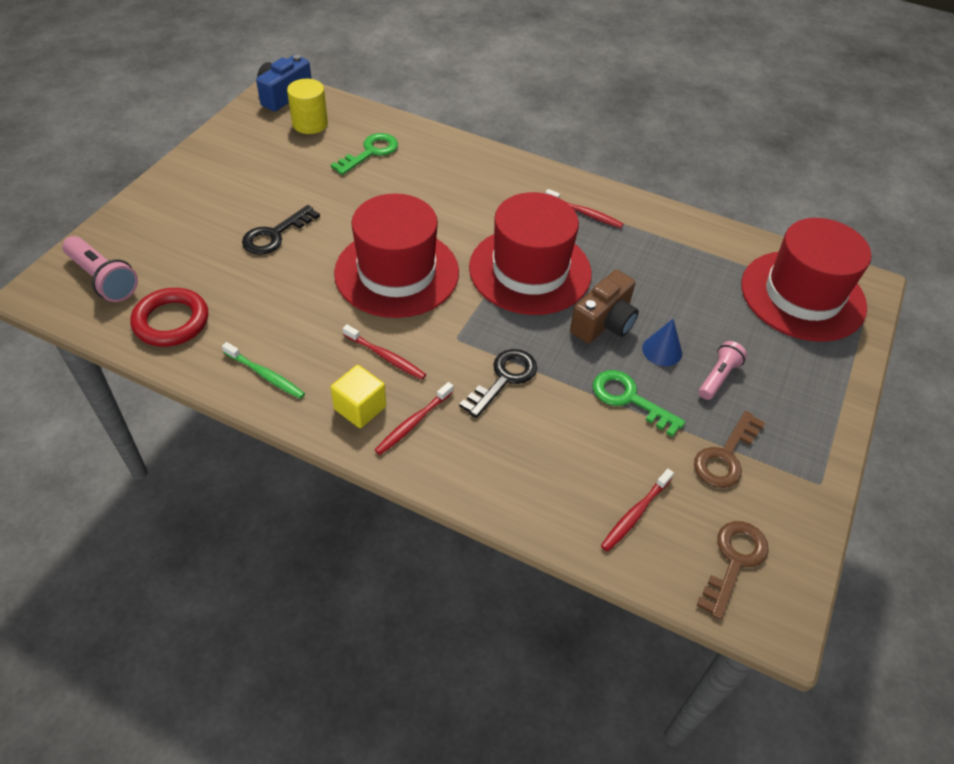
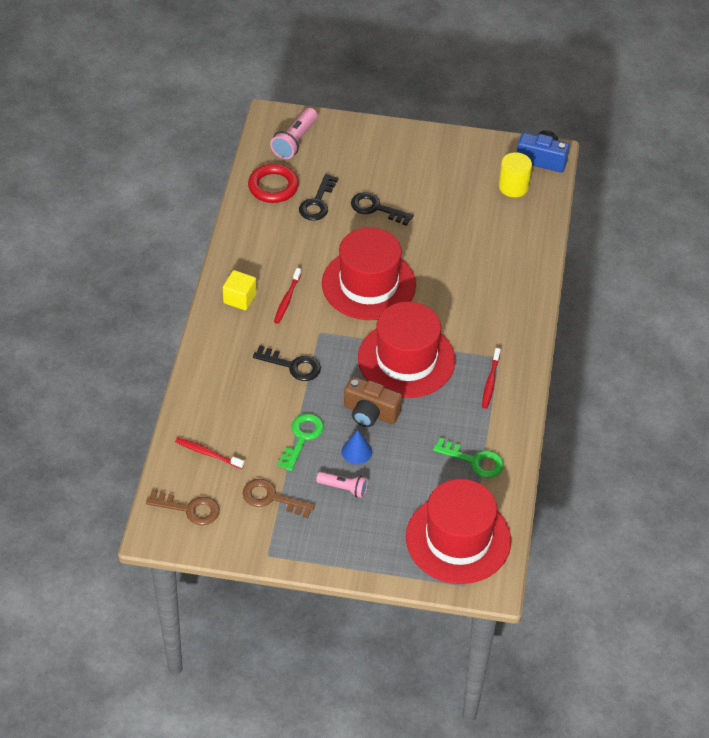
camera: 75 degrees right, 0 degrees up
(230, 284) = (317, 202): none -> black key
(265, 375) = (248, 246): green toothbrush -> none
(370, 152) = (497, 232): green key -> green key (474, 460)
(413, 423) = (238, 327): red toothbrush -> none

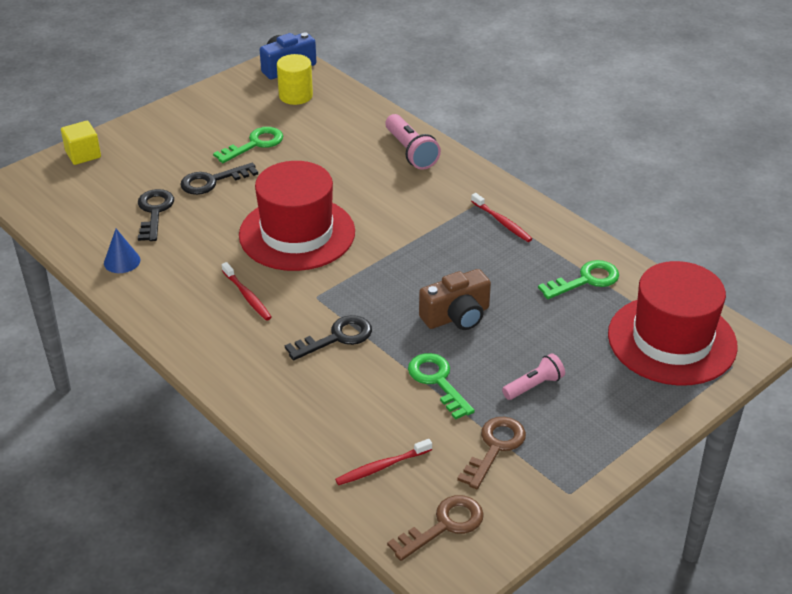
camera: 50 degrees left, 10 degrees down
(240, 298) = (203, 328): yellow cube -> yellow cube (83, 154)
(272, 498) = (495, 448): brown key -> brown key turned 150 degrees clockwise
(273, 186) = (93, 229): red ring -> none
(295, 141) = (59, 186): pink flashlight -> pink flashlight (410, 152)
(317, 202) = (154, 212): black key -> black key turned 150 degrees counterclockwise
(356, 451) = (495, 351): blue cone -> blue cone (122, 261)
(406, 359) = (417, 258): red hat -> none
(436, 202) = (254, 144): none -> green key

